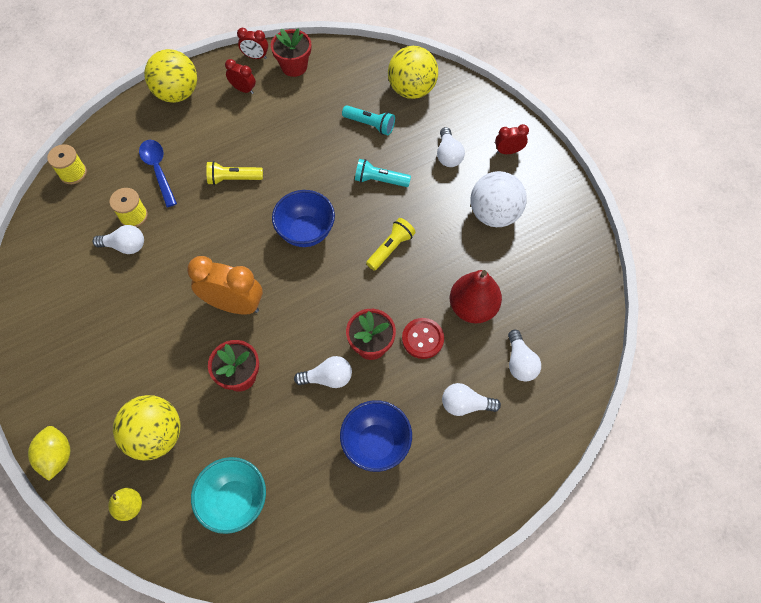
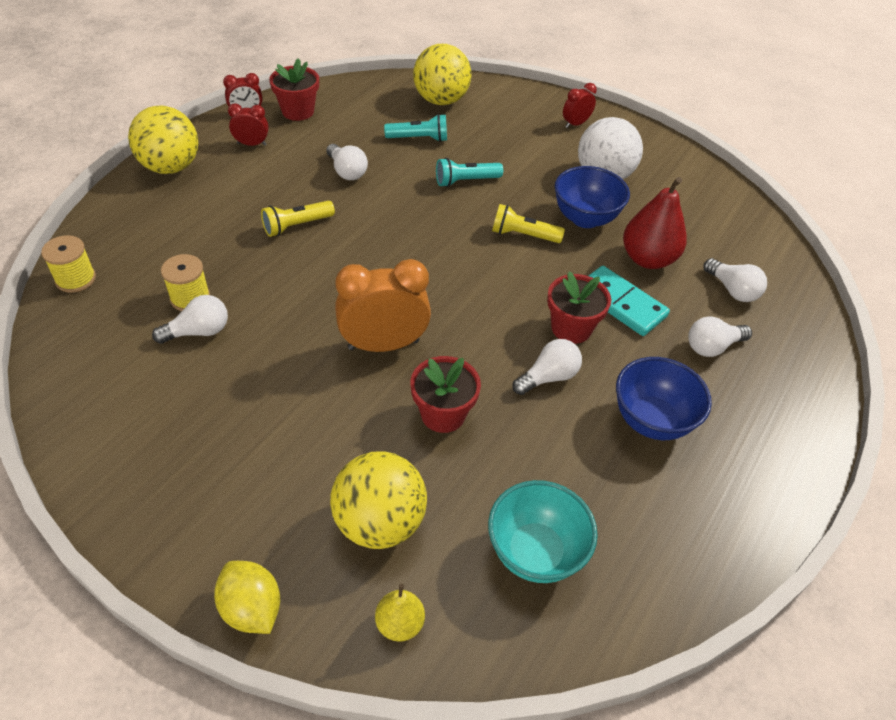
camera: 30 degrees left, 15 degrees down
(158, 170) = (193, 244): blue spoon -> none
(306, 232) = (419, 249): blue bowl -> blue bowl (585, 218)
(390, 248) = (523, 235): yellow flashlight -> yellow flashlight turned 90 degrees counterclockwise
(422, 339) = (621, 303): red button -> turquoise domino
(448, 155) = (520, 142): white light bulb -> white light bulb (347, 171)

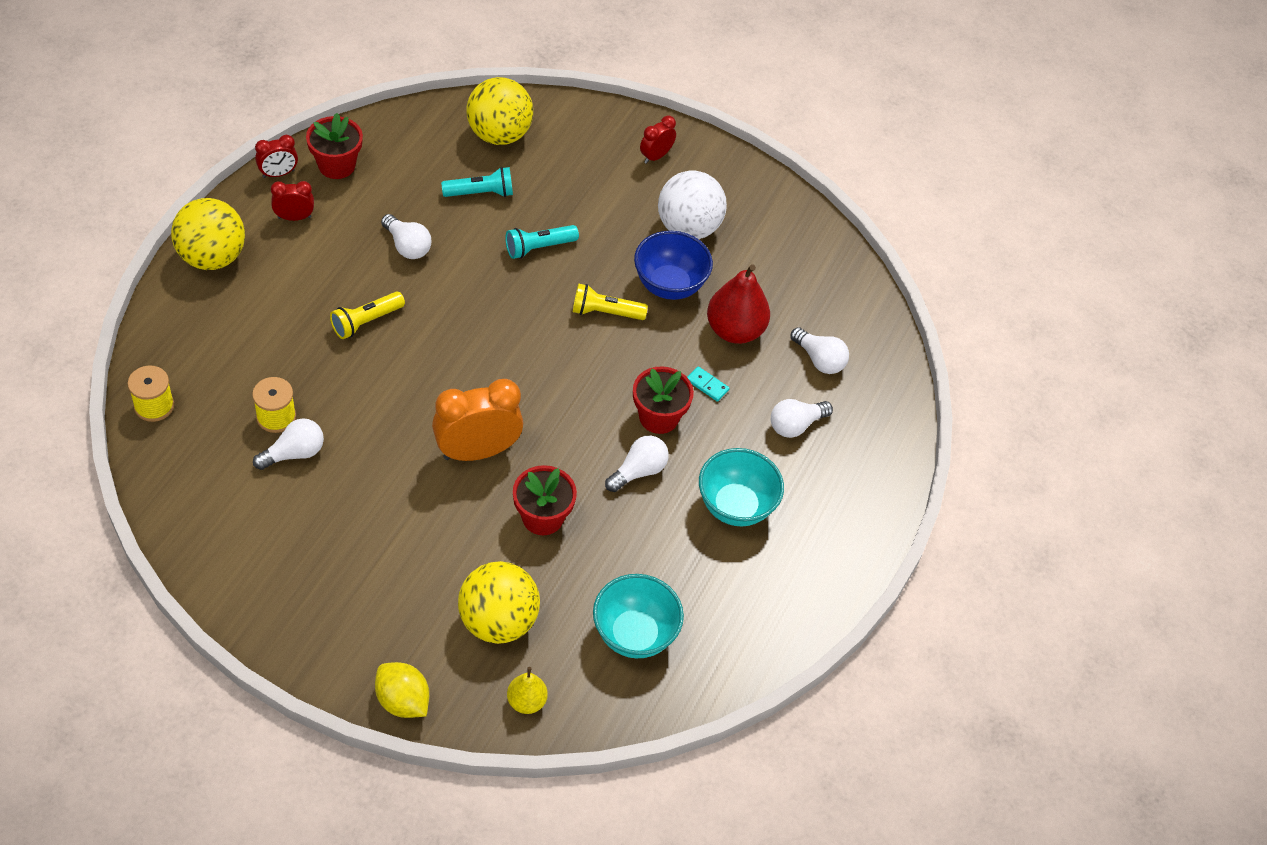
camera: 10 degrees left, 5 degrees up
(621, 303) = (707, 385): turquoise domino -> turquoise domino, size x0.47
(651, 420) = (735, 506): blue bowl -> turquoise bowl

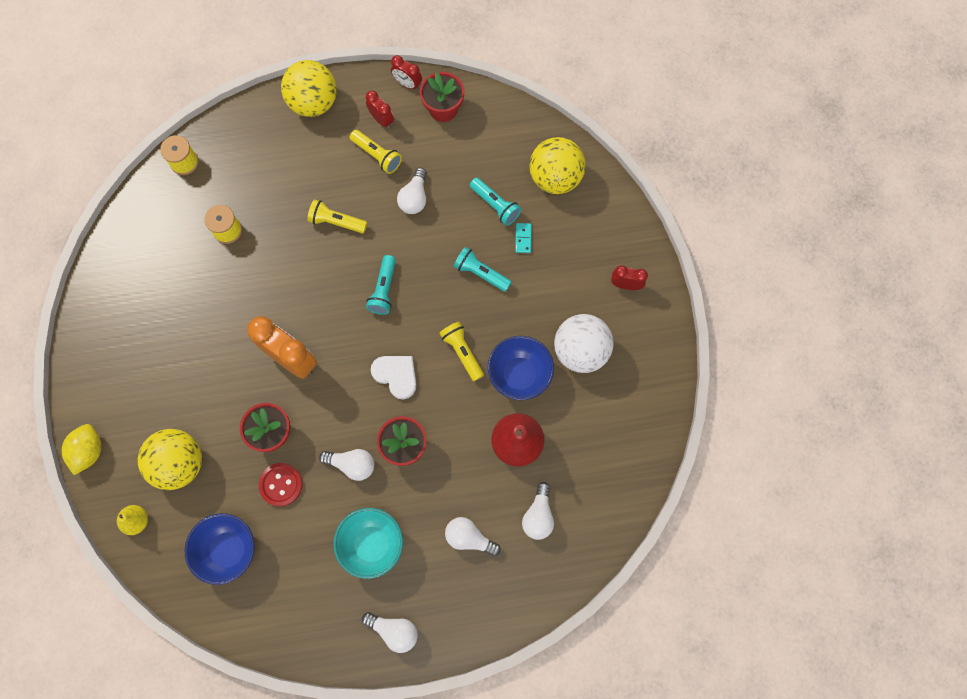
camera: 60 degrees right, 20 degrees up
(294, 453) = (210, 260): white light bulb -> white light bulb (394, 631)
(329, 245) = (377, 155): none -> yellow flashlight
(479, 330) = (384, 290): none -> turquoise flashlight
(579, 377) = (396, 375): none -> white heart
(605, 544) = (281, 484): none -> red button
(634, 634) = (228, 550): turquoise bowl -> blue bowl
(707, 385) = (455, 458): turquoise domino -> turquoise domino (523, 238)

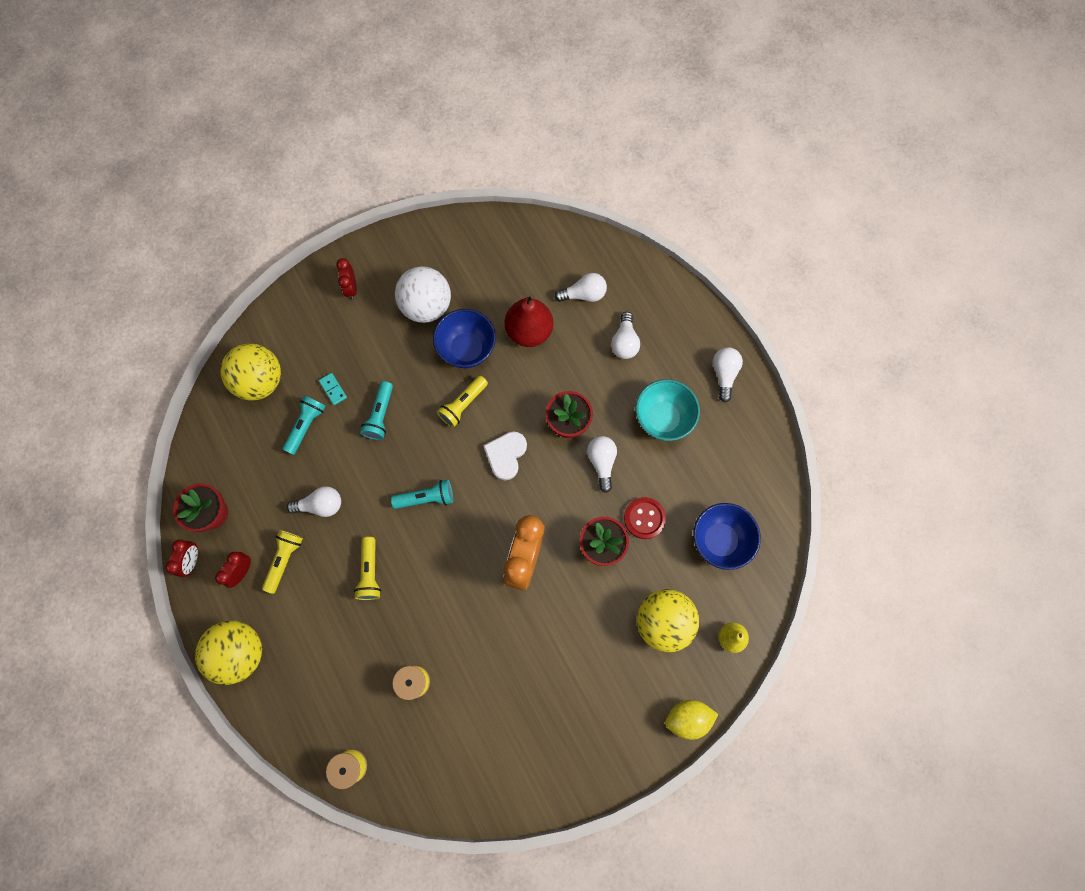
camera: 110 degrees left, 0 degrees up
(523, 238) = (333, 389): turquoise domino -> turquoise domino turned 75 degrees clockwise

